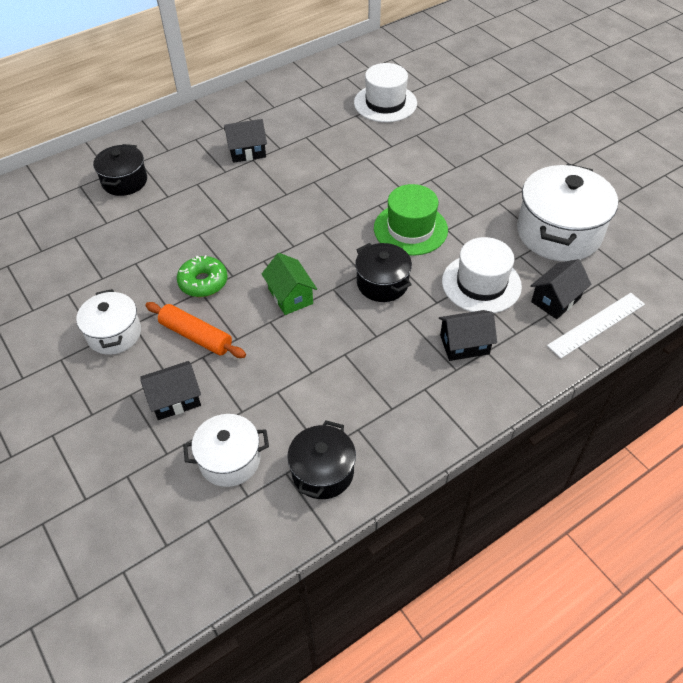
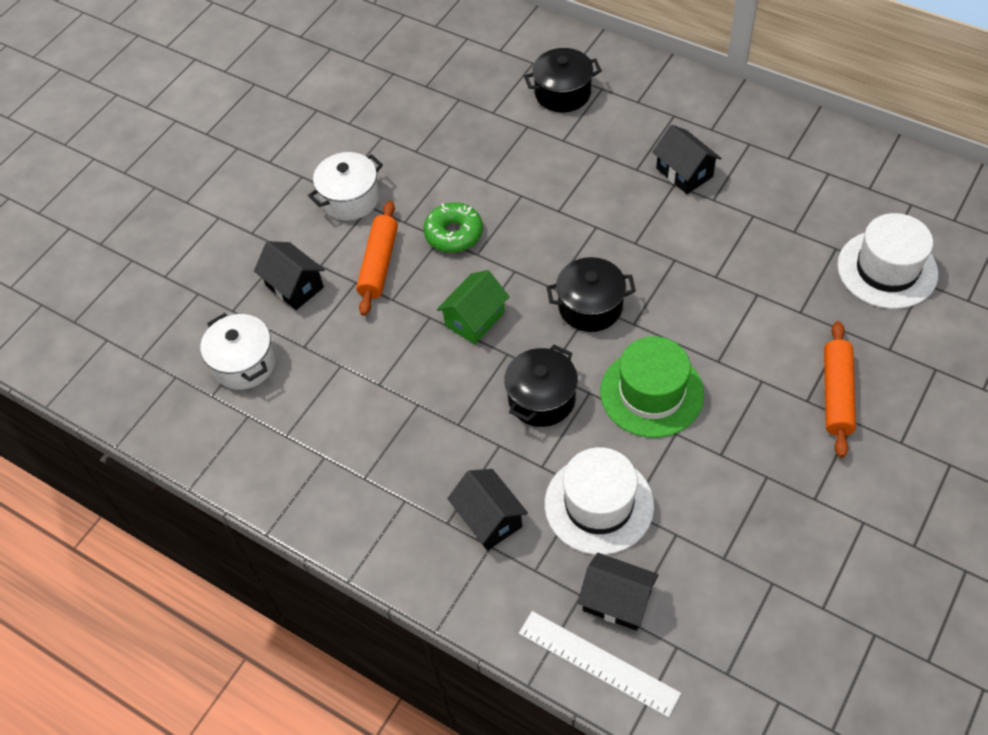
camera: 70 degrees right, 5 degrees up
(322, 472) = (260, 446): black pot -> black pot (590, 307)
(458, 154) = (837, 394): none -> orange rolling pin
(558, 233) = (750, 569): white pot -> none

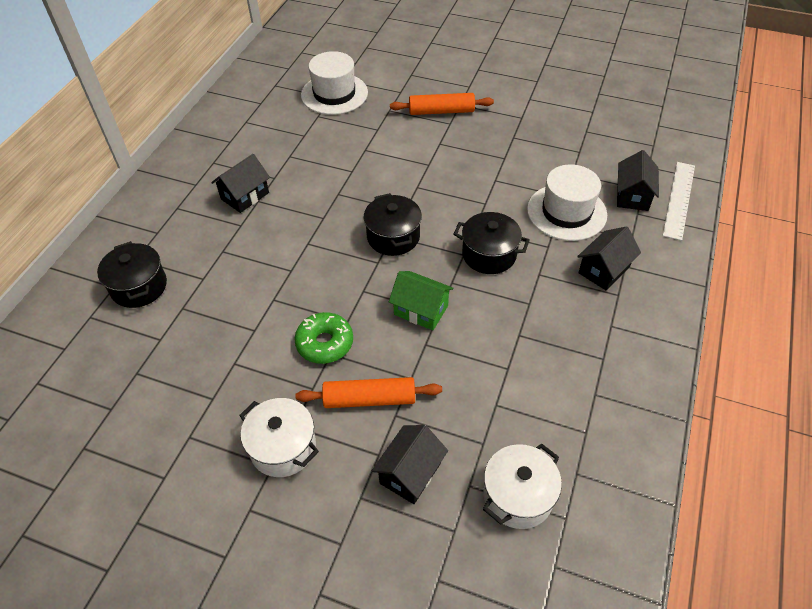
camera: 105 degrees left, 5 degrees down
(651, 393) = (465, 195): green hat -> none

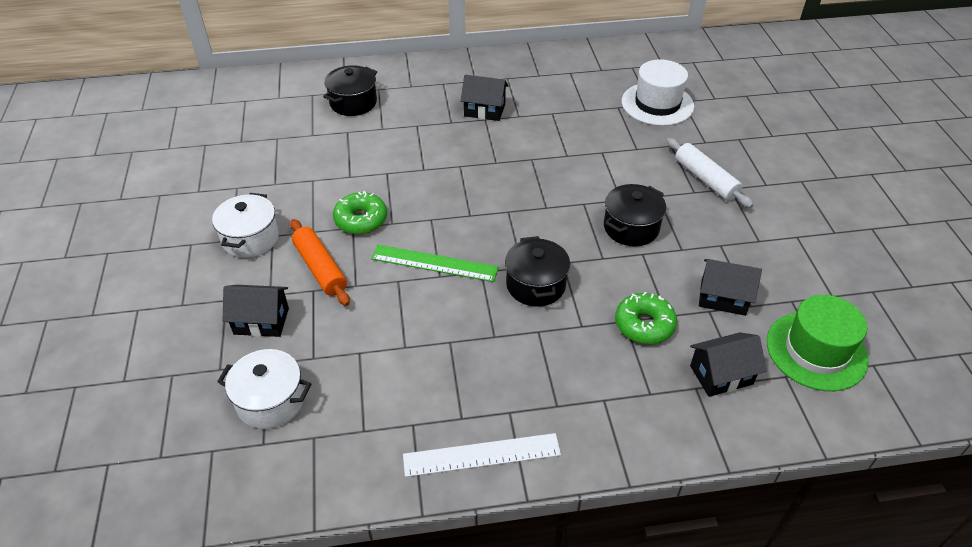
camera: 60 degrees right, 5 degrees down
(393, 237) = (507, 213): black pot -> black pot (631, 228)
(421, 310) = (434, 263): green house -> green ruler
(441, 111) = (705, 179): orange rolling pin -> white rolling pin
(566, 212) = (644, 325): white hat -> green donut
(604, 270) = (583, 383): black house -> black house (723, 298)
(634, 142) = (816, 351): none -> green hat
(679, 200) = (754, 422): white ruler -> white ruler (482, 455)

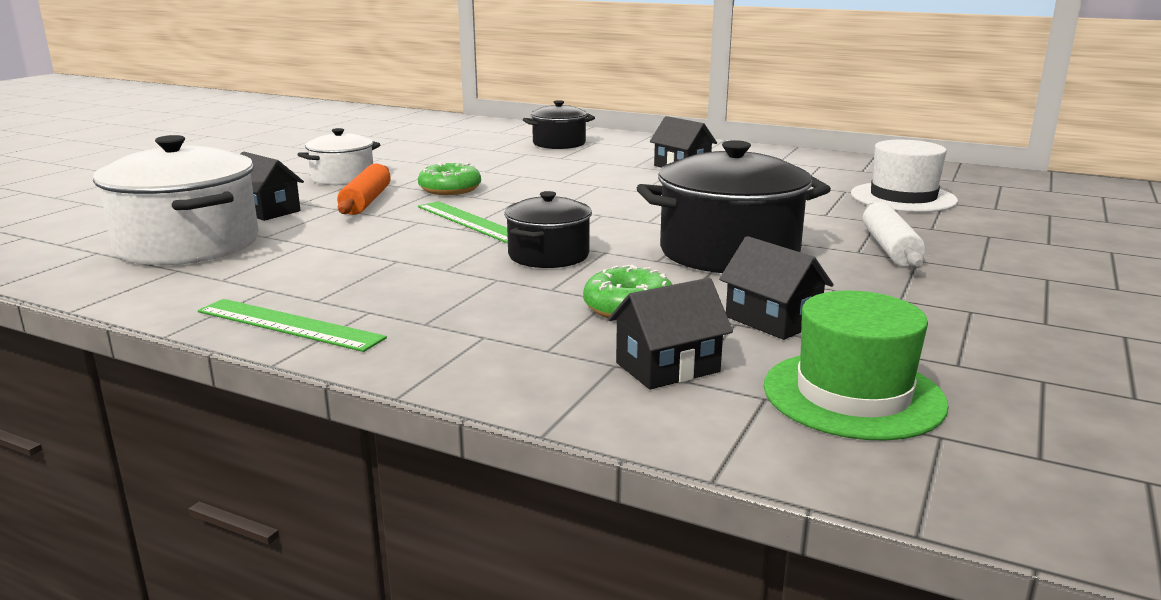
camera: 35 degrees right, 25 degrees down
(270, 401) = (188, 244): white pot -> white pot, size x1.73
(482, 455) = (288, 325): white ruler -> green ruler
(631, 228) = (729, 252): black pot -> black pot, size x1.73
(721, 375) = (667, 367): black house -> black house turned 45 degrees counterclockwise

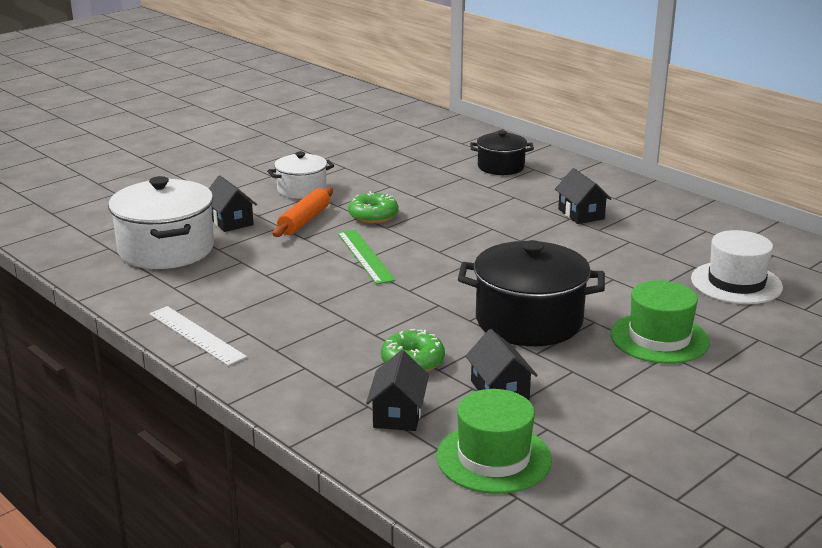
camera: 20 degrees right, 5 degrees up
(288, 325) = (196, 335): green ruler -> white ruler
(548, 255) = (396, 301): black pot -> none
(667, 367) = (398, 414): black house -> black house turned 75 degrees counterclockwise
(890, 248) = (659, 338): white rolling pin -> green hat

